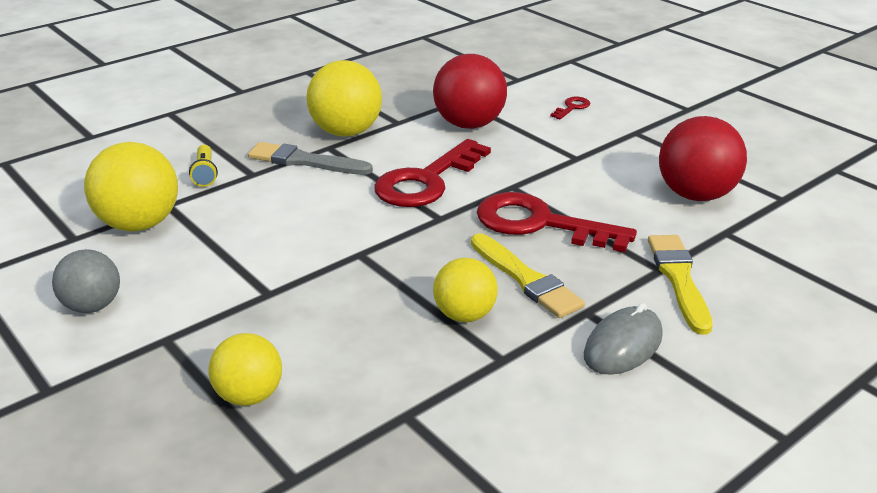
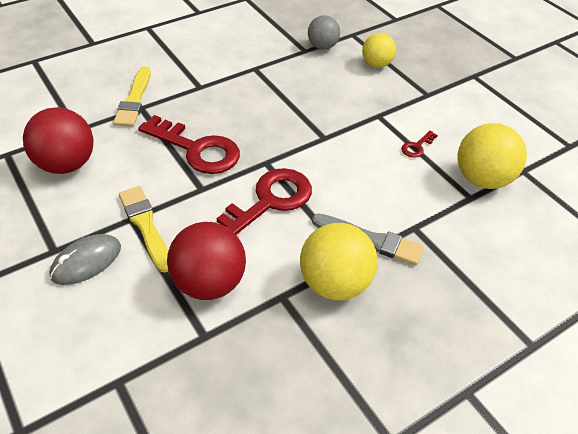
camera: 175 degrees left, 15 degrees up
(92, 306) = (478, 117): grey ball -> grey ball (322, 46)
(205, 173) = (455, 232): yellow flashlight -> none
(464, 315) = (267, 91): yellow ball -> none
(526, 279) = (224, 109): yellow brush -> yellow brush (145, 225)
(572, 107) = (88, 303): red key -> red key (417, 146)
(623, 345) = (191, 68): grey mouse -> grey mouse (86, 261)

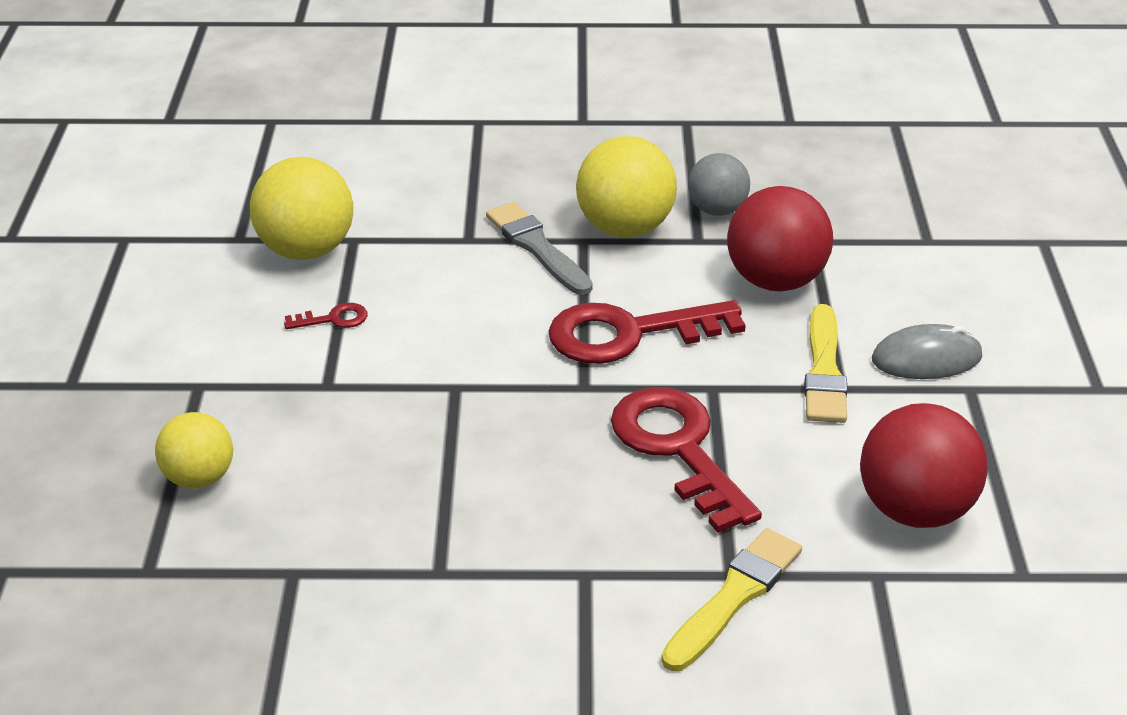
camera: 145 degrees left, 10 degrees down
(322, 46) = (246, 566): grey ball -> grey ball (717, 210)

